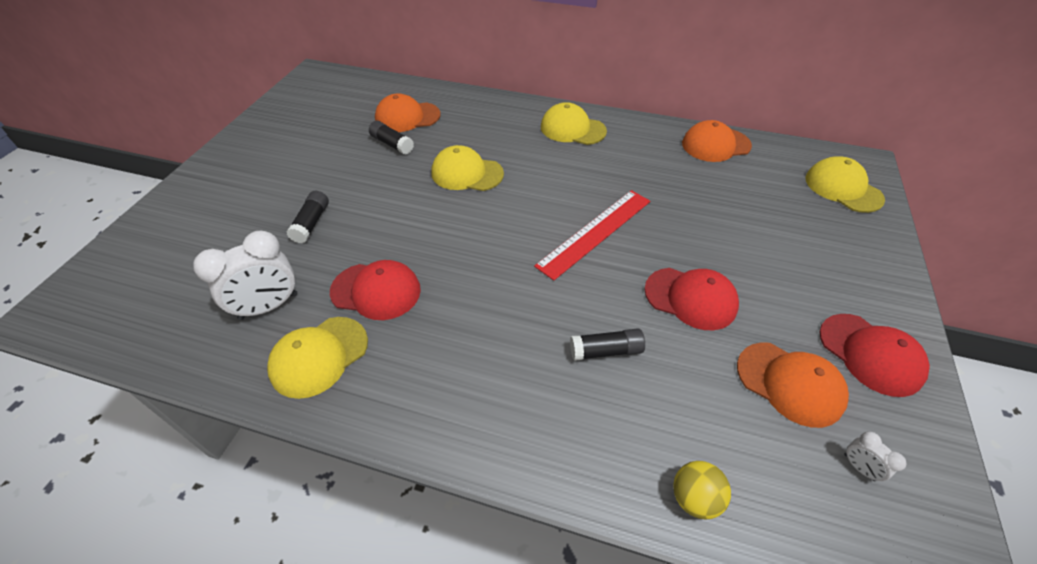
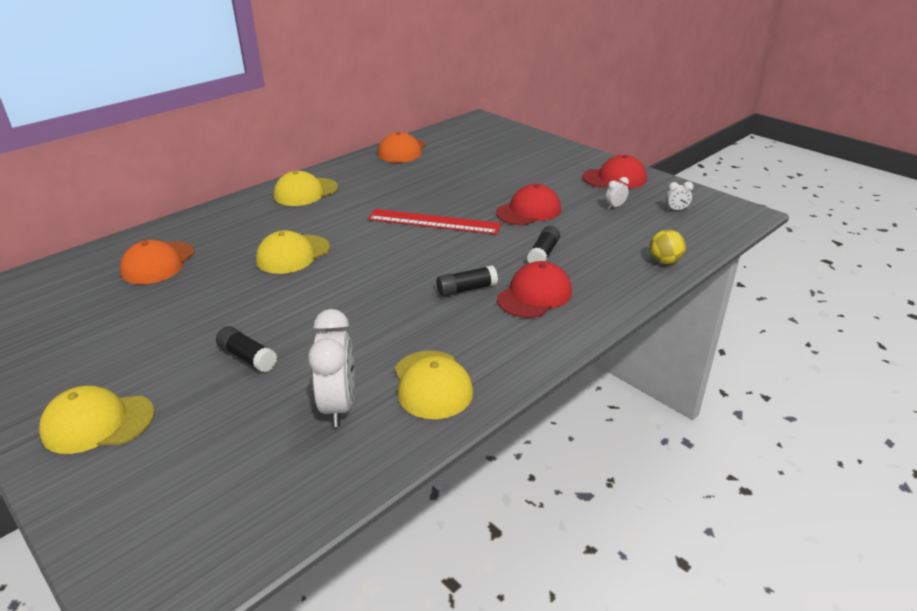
camera: 60 degrees left, 15 degrees down
(376, 291) = (386, 337): red cap -> red cap (534, 295)
(392, 144) = (190, 282): black glue stick -> black glue stick (466, 289)
(595, 232) = (433, 222): red ruler -> red ruler turned 60 degrees counterclockwise
(790, 383) = (615, 206): orange cap -> white clock
(843, 188) = (492, 133): yellow cap -> yellow cap (98, 423)

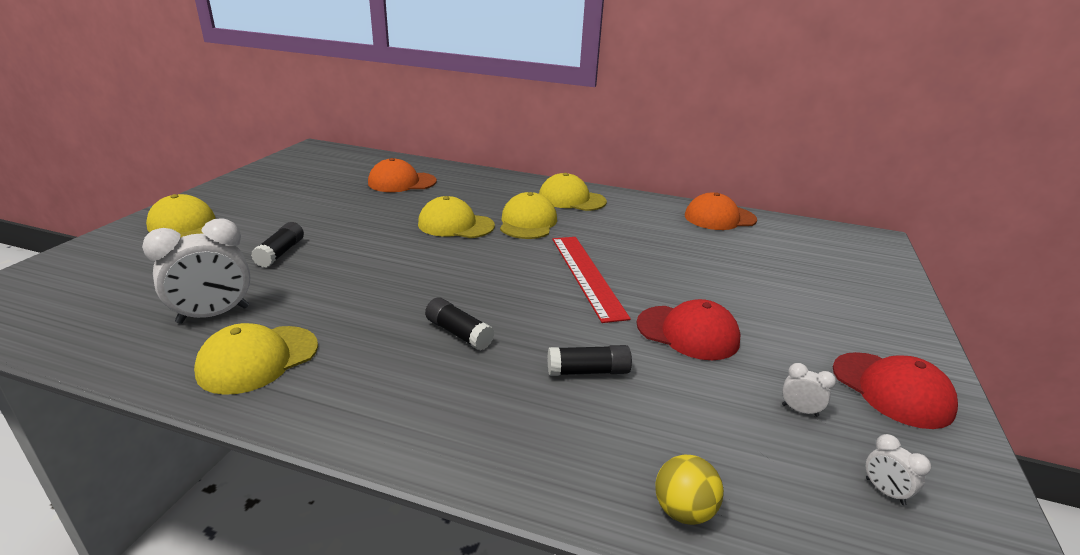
camera: 60 degrees right, 5 degrees down
(326, 221) = (528, 222): none -> yellow cap
(534, 295) = (479, 388): red cap -> none

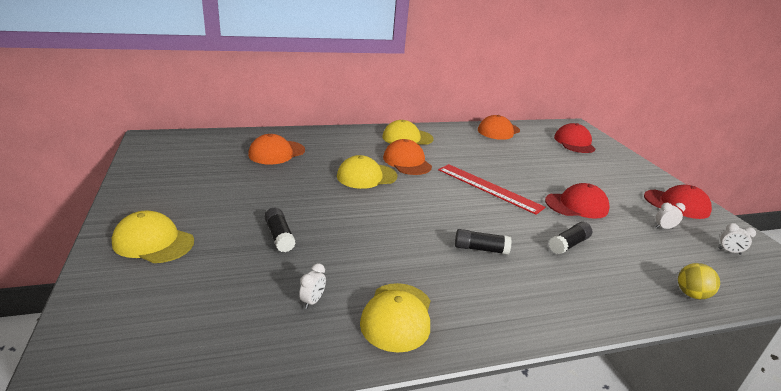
camera: 35 degrees left, 0 degrees up
(213, 315) = (312, 301): white clock -> white clock, size x0.46
(528, 222) = (407, 162): yellow cap -> orange cap
(830, 259) = (574, 142): none -> red cap

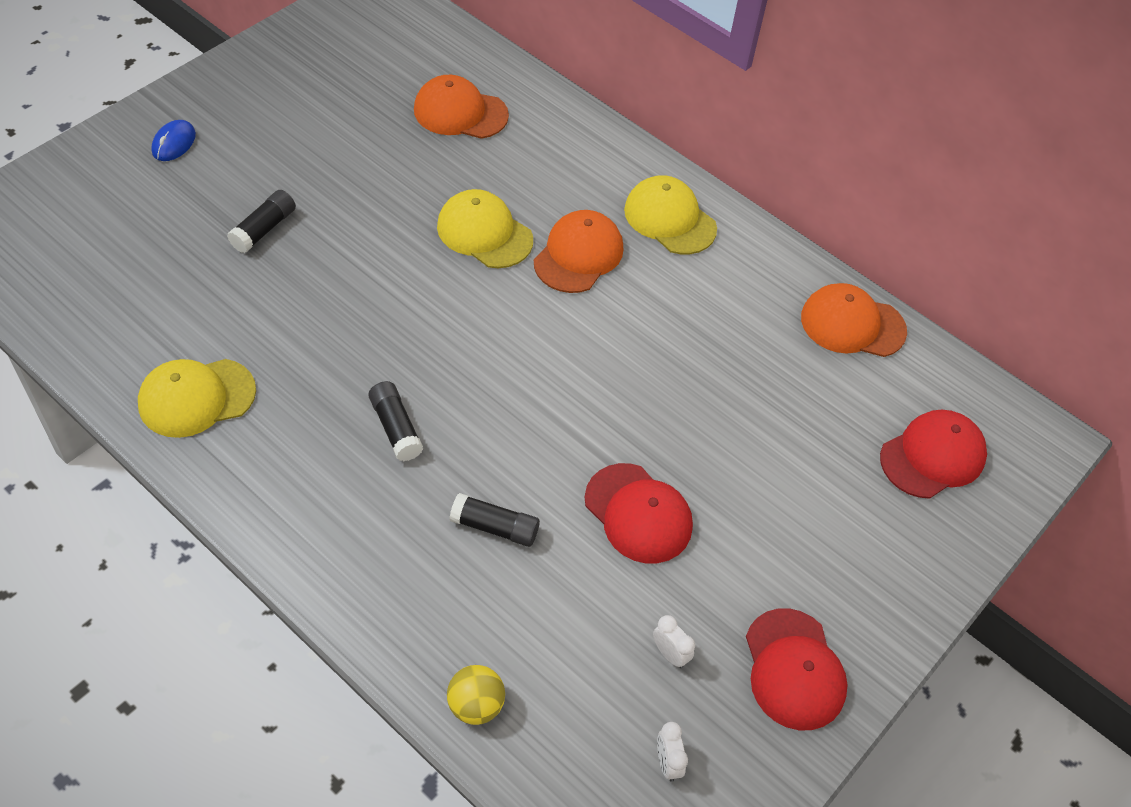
camera: 55 degrees right, 25 degrees up
(153, 242) = (174, 143): yellow cap -> blue mouse
(312, 301) = (172, 317): white clock -> none
(488, 188) = (588, 382): red ruler -> none

